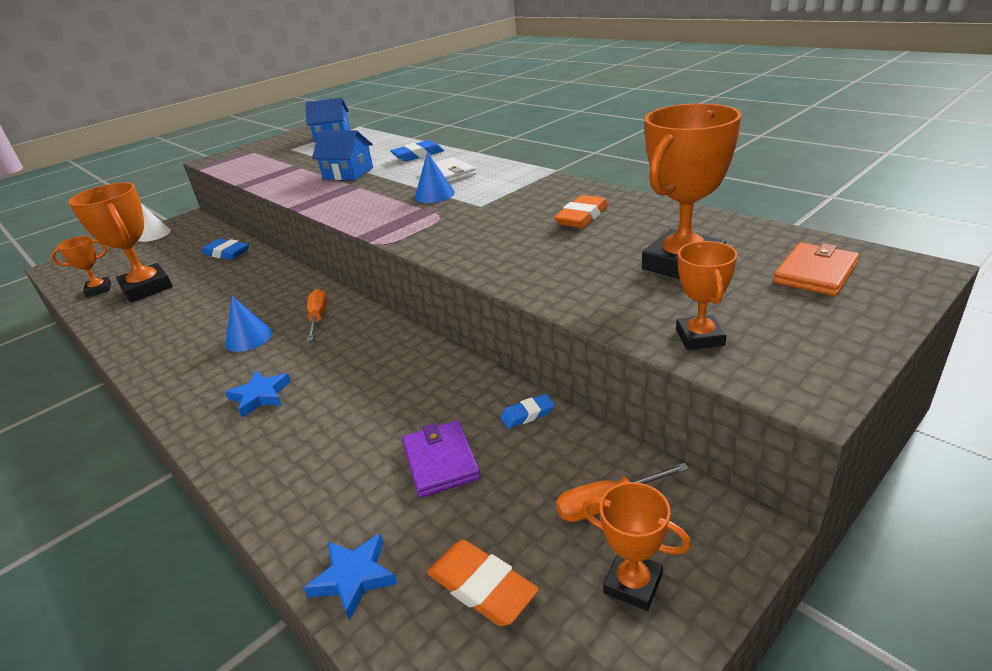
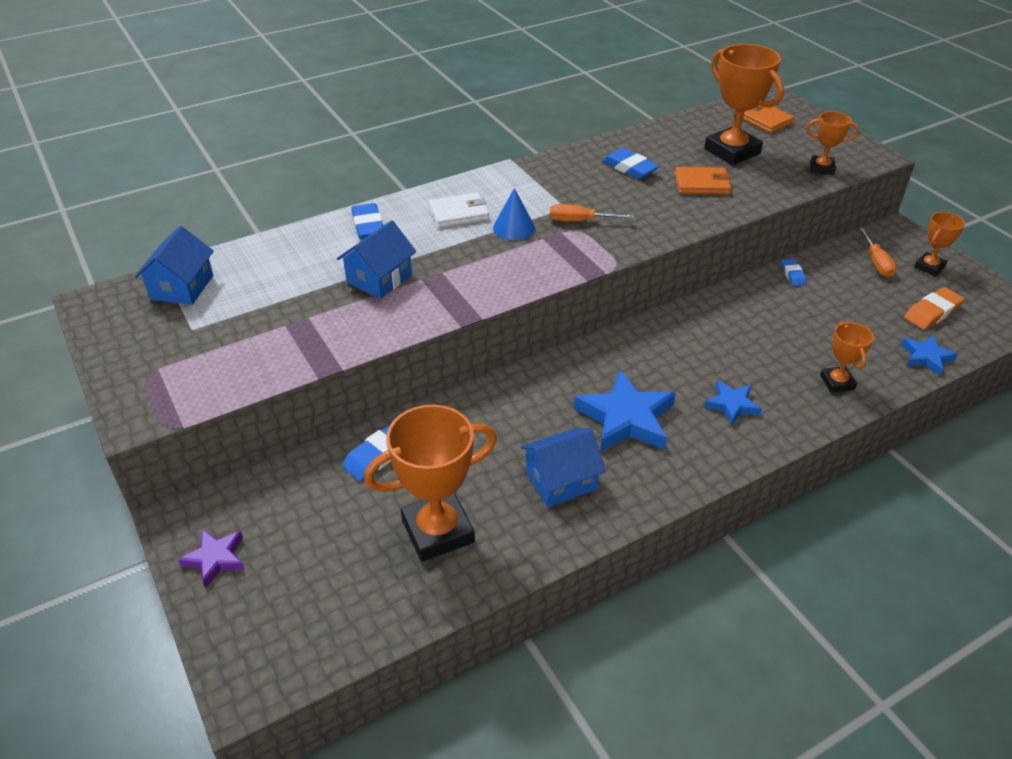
camera: 80 degrees left, 10 degrees up
(99, 289) = (403, 593): orange trophy -> orange trophy (837, 382)
(153, 234) = (215, 559): white cone -> purple star
(180, 322) = (561, 480): none -> blue house
(248, 338) = (626, 418): blue cone -> blue star
(318, 317) = (608, 369): orange screwdriver -> orange screwdriver (580, 221)
(440, 461) = (832, 315): purple wallet -> none
(576, 258) = (702, 184): none -> orange wallet
(582, 217) = (629, 168): orange eraser -> blue eraser

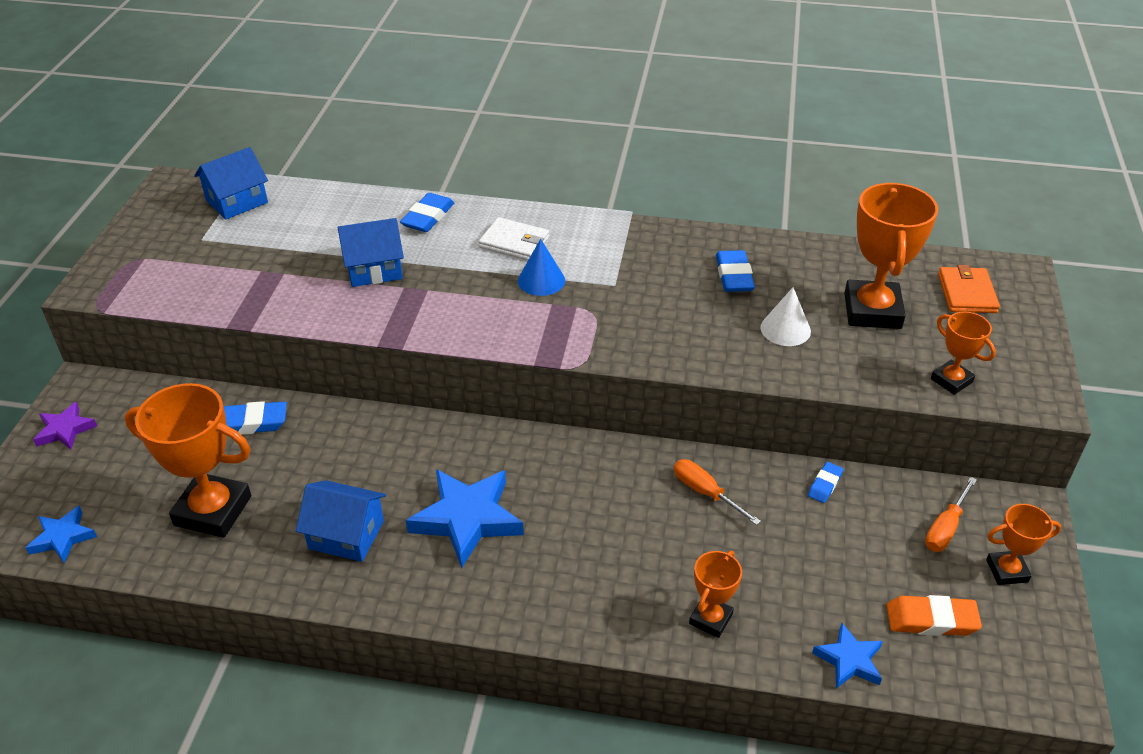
camera: 40 degrees right, 0 degrees up
(580, 221) = (608, 305): orange screwdriver -> orange screwdriver (705, 492)
(702, 184) = (785, 329): orange wallet -> white cone
(732, 405) = (576, 570): blue star -> blue star (63, 537)

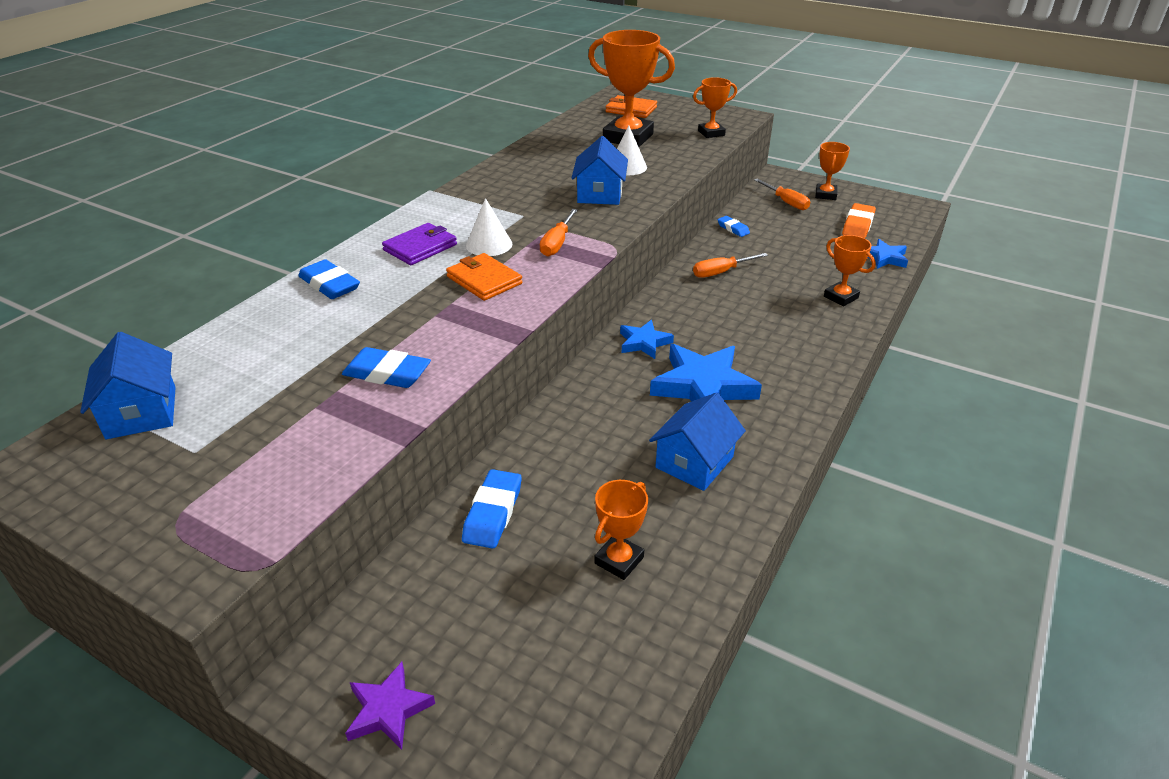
camera: 70 degrees left, 5 degrees down
(63, 537) = (603, 718): blue star -> blue star (644, 343)
(213, 511) = (619, 560): orange trophy -> orange trophy, size x0.53
(374, 269) = (388, 329): blue house -> blue house (600, 194)
(474, 297) = (484, 280): none -> orange wallet
(514, 242) = (420, 247): white wallet -> purple wallet
(541, 280) = (489, 244): blue cone -> white cone
(567, 323) = (557, 243): none -> orange screwdriver
(734, 276) = (552, 170): blue eraser -> blue eraser (387, 373)

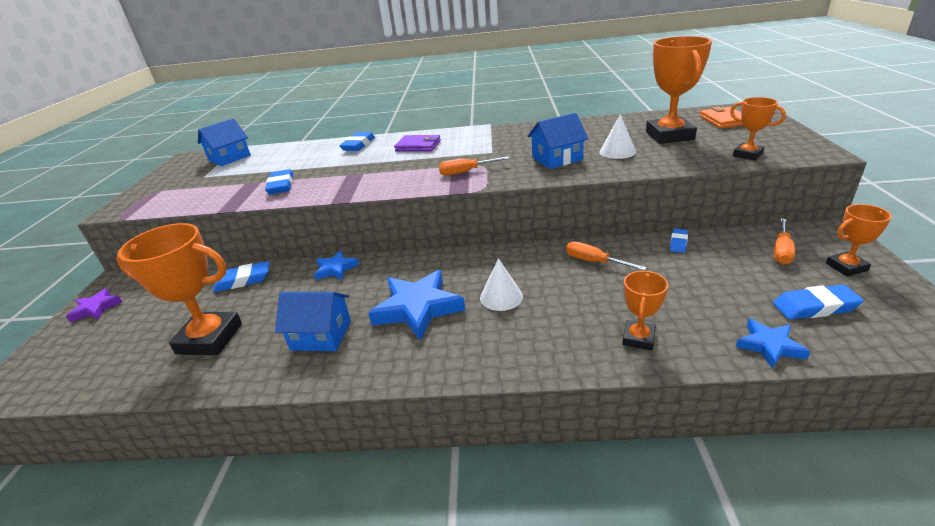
camera: 65 degrees right, 5 degrees down
(484, 280) = (396, 171): orange wallet -> none
(489, 244) = (441, 158): white cone -> white cone (501, 297)
(619, 560) = (210, 339): orange trophy -> orange trophy, size x1.87
(644, 343) = (453, 265): blue star -> blue star (335, 269)
(858, 225) = (814, 307): orange eraser -> blue eraser

